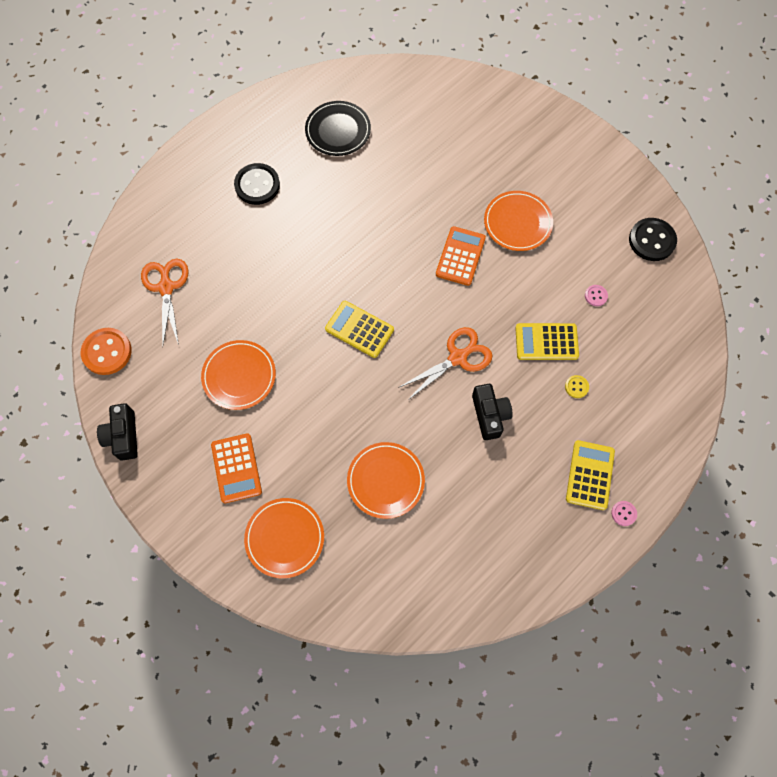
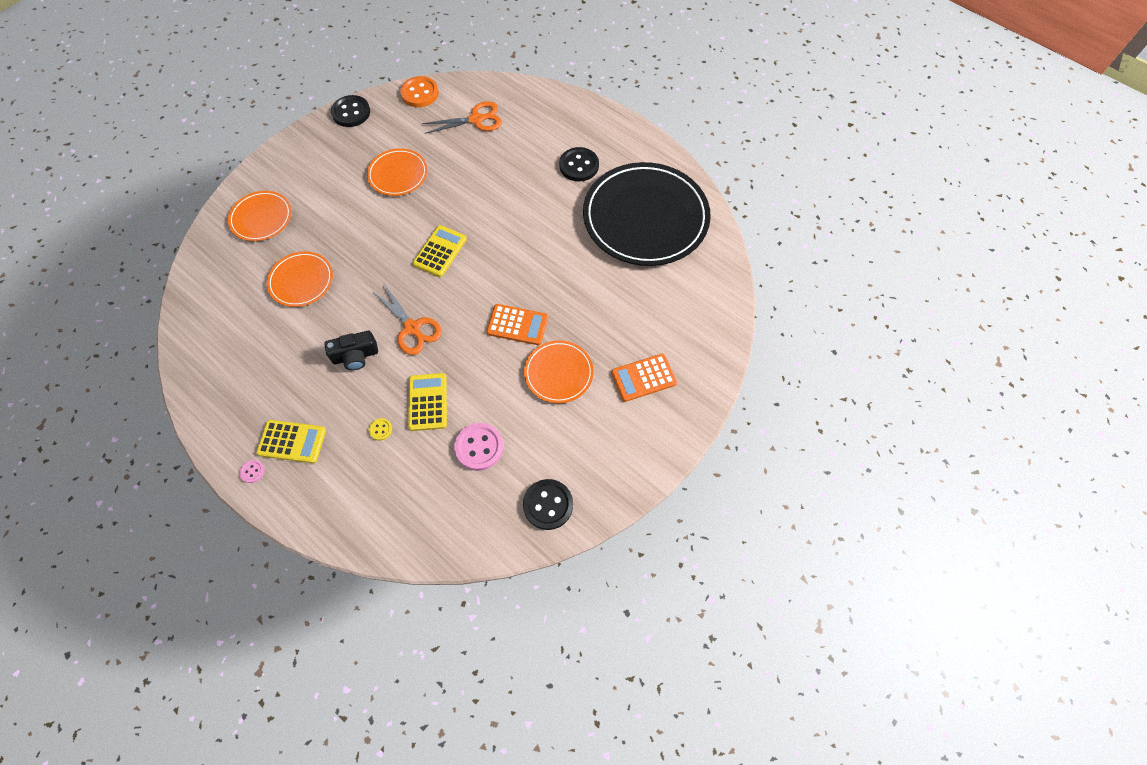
camera: 85 degrees right, 5 degrees down
(123, 436) = (351, 112): black camera -> black button
(236, 468) = (320, 182): orange calculator -> orange calculator (643, 378)
(338, 131) = (645, 218): black plate -> black plate, size x2.03
(596, 296) = (479, 447): pink button -> pink button, size x2.09

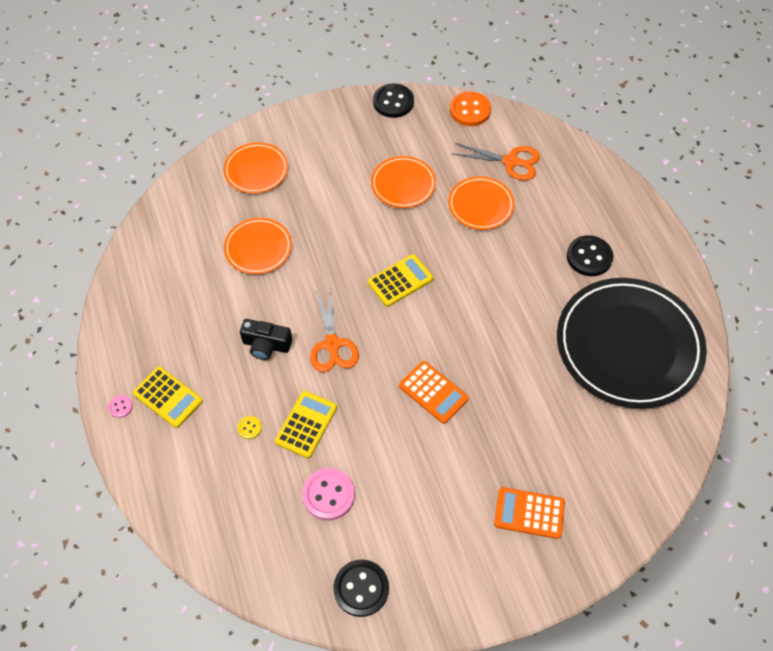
camera: 30 degrees right, 5 degrees down
(558, 373) = (446, 462): orange plate -> orange plate (481, 205)

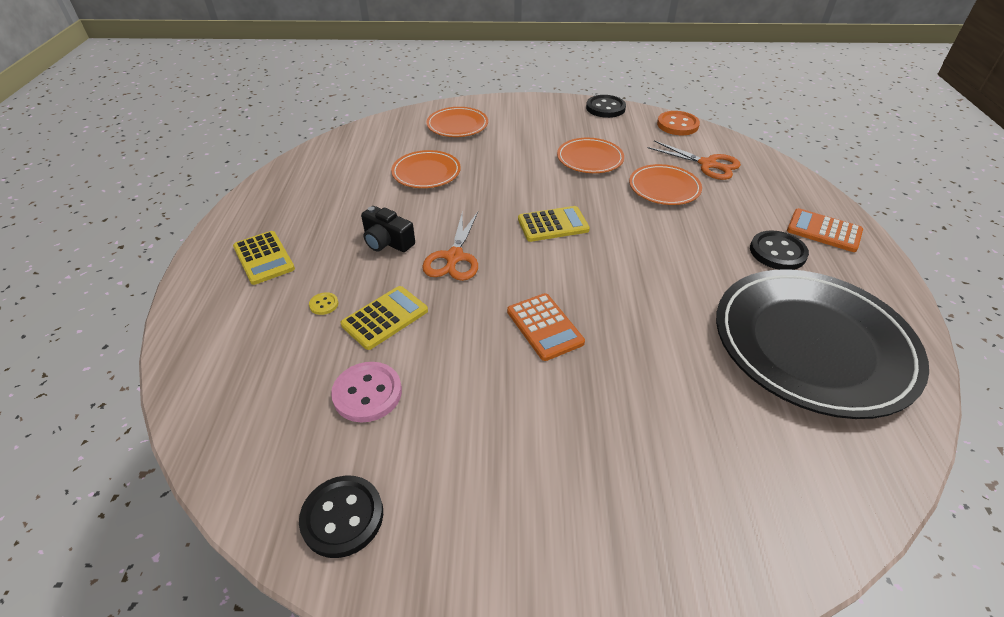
camera: 20 degrees right, 15 degrees down
(120, 407) = (215, 254): pink button -> none
(529, 513) = (618, 498): orange calculator -> orange calculator (823, 231)

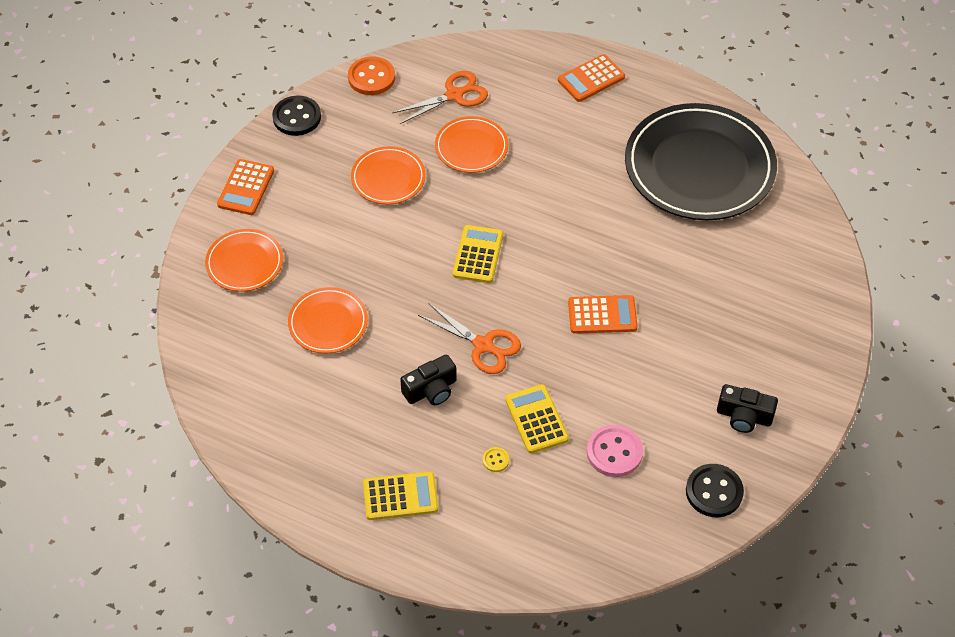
camera: 65 degrees left, 10 degrees up
(478, 514) = (744, 416): none -> black camera
(523, 108) = (246, 188): none -> orange calculator
(777, 252) = (599, 124): black button -> none

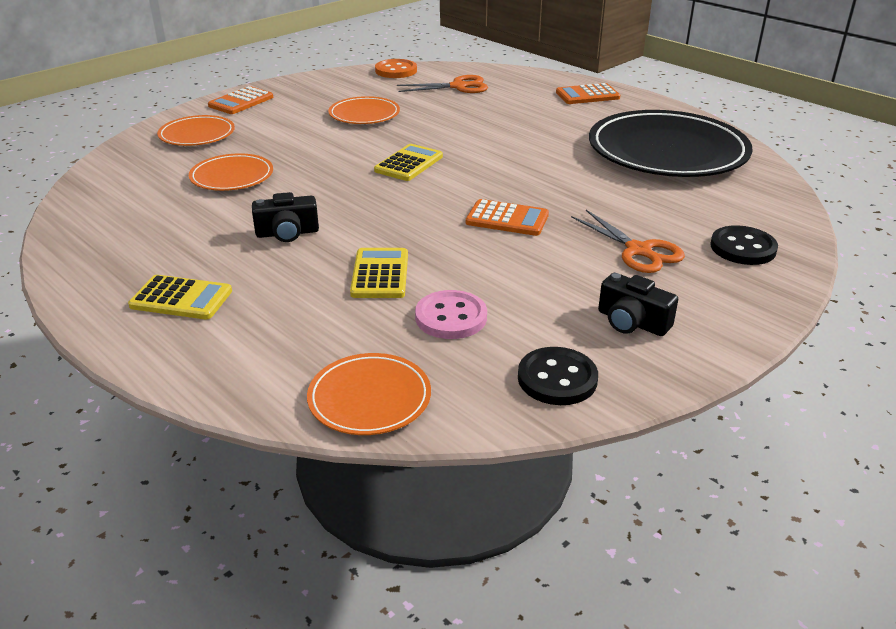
camera: 20 degrees right, 20 degrees down
(297, 117) = (317, 78): black button -> black button (743, 248)
(471, 147) = (451, 111): orange plate -> orange plate (369, 398)
(483, 345) = (366, 215): orange scissors -> orange scissors (638, 250)
(495, 460) = (309, 294): yellow button -> none

